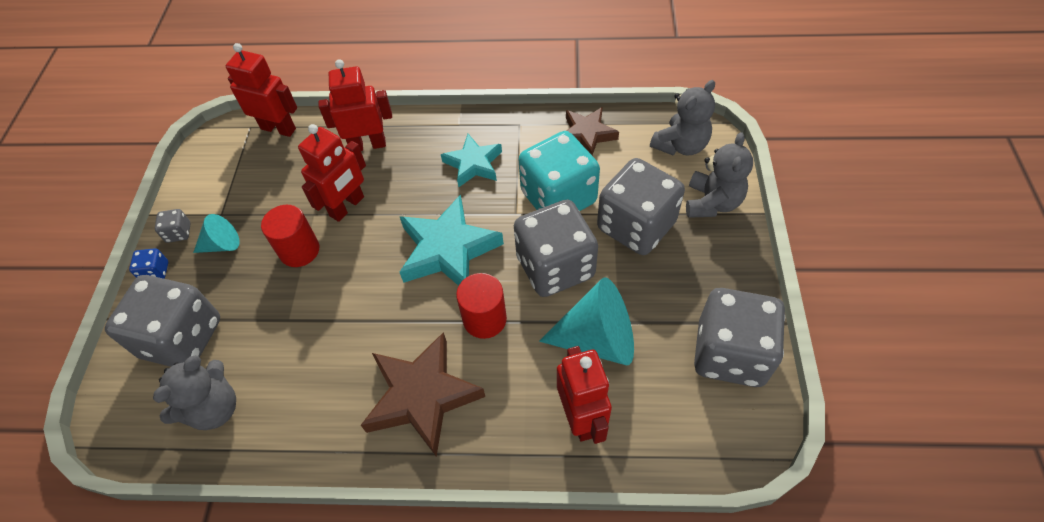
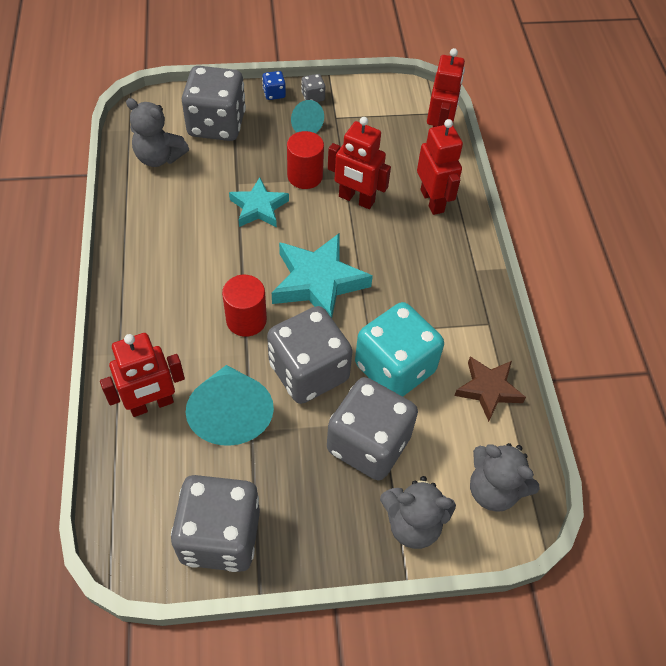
camera: 75 degrees right, 0 degrees up
(422, 396) = (170, 284): brown star -> none
(473, 164) = (425, 289): turquoise star -> turquoise star (258, 207)

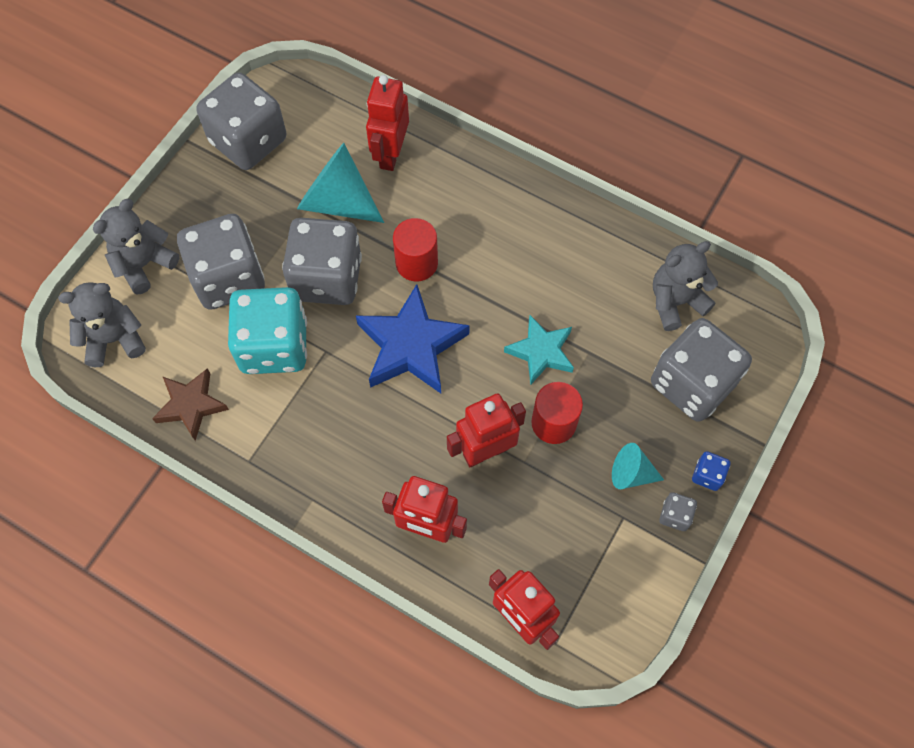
camera: 130 degrees right, 10 degrees up
(318, 282) = (411, 346): turquoise star -> blue star

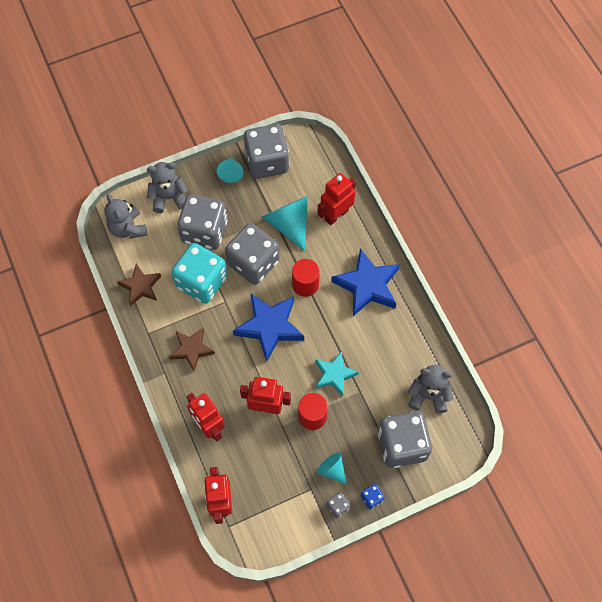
camera: 35 degrees right, 0 degrees up
(114, 339) = (128, 228): grey teddy bear -> grey teddy bear turned 135 degrees counterclockwise
(209, 183) = (231, 173): none -> turquoise cone
(327, 443) = (191, 349): none -> brown star
(497, 216) = (367, 285): none -> blue star

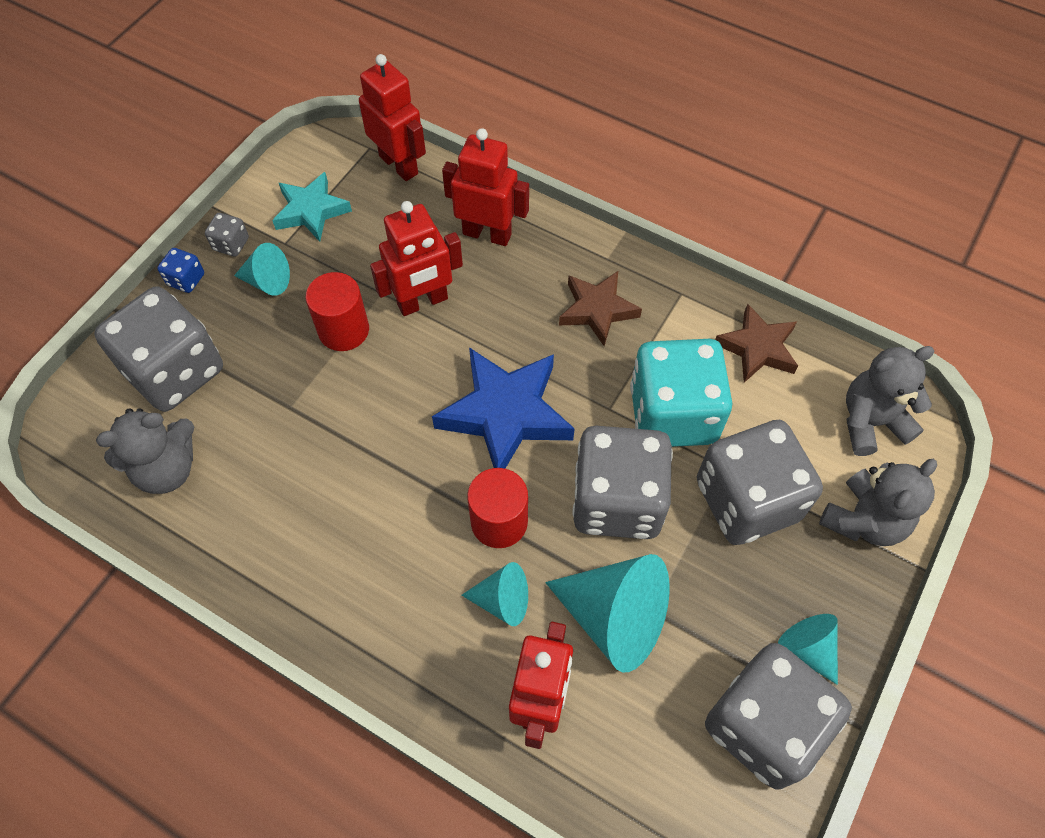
camera: 145 degrees right, 5 degrees down
(128, 228) = (871, 422): grey teddy bear -> grey teddy bear turned 45 degrees counterclockwise
(325, 255) = (502, 600): none -> turquoise cone
(334, 374) = (347, 407): turquoise star -> turquoise star (311, 211)
(367, 285) = (385, 592): blue star -> none

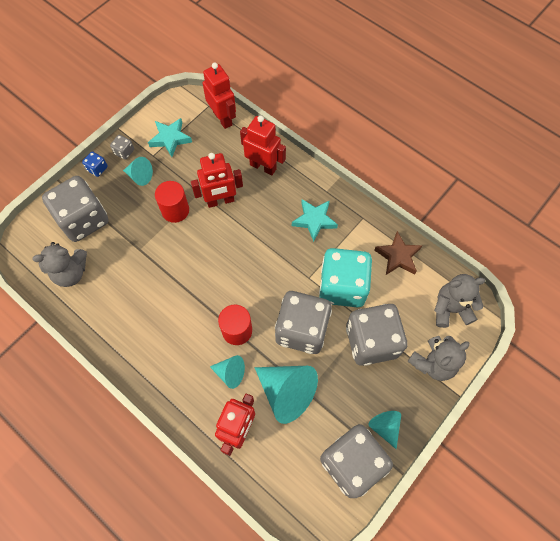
camera: 10 degrees right, 5 degrees up
(505, 414) = (252, 272): blue star -> none
(597, 310) = (314, 220): brown star -> turquoise star

